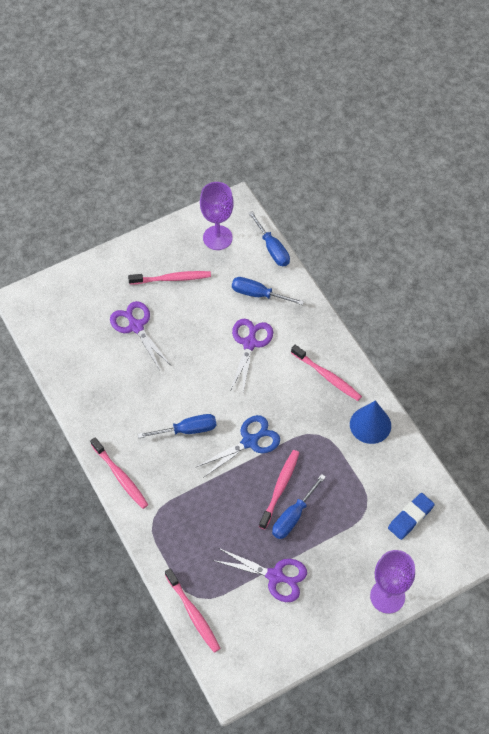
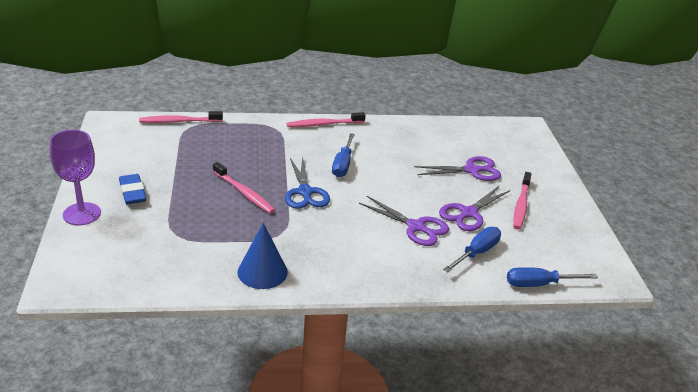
camera: 110 degrees right, 25 degrees down
(217, 238) = (568, 250): purple goblet -> none
(275, 576) = (167, 164): purple scissors -> purple scissors (468, 213)
(293, 516) = (210, 191): blue screwdriver -> none
(327, 376) = (342, 263): pink toothbrush -> none
(410, 517) = (137, 258): blue eraser -> blue eraser (132, 192)

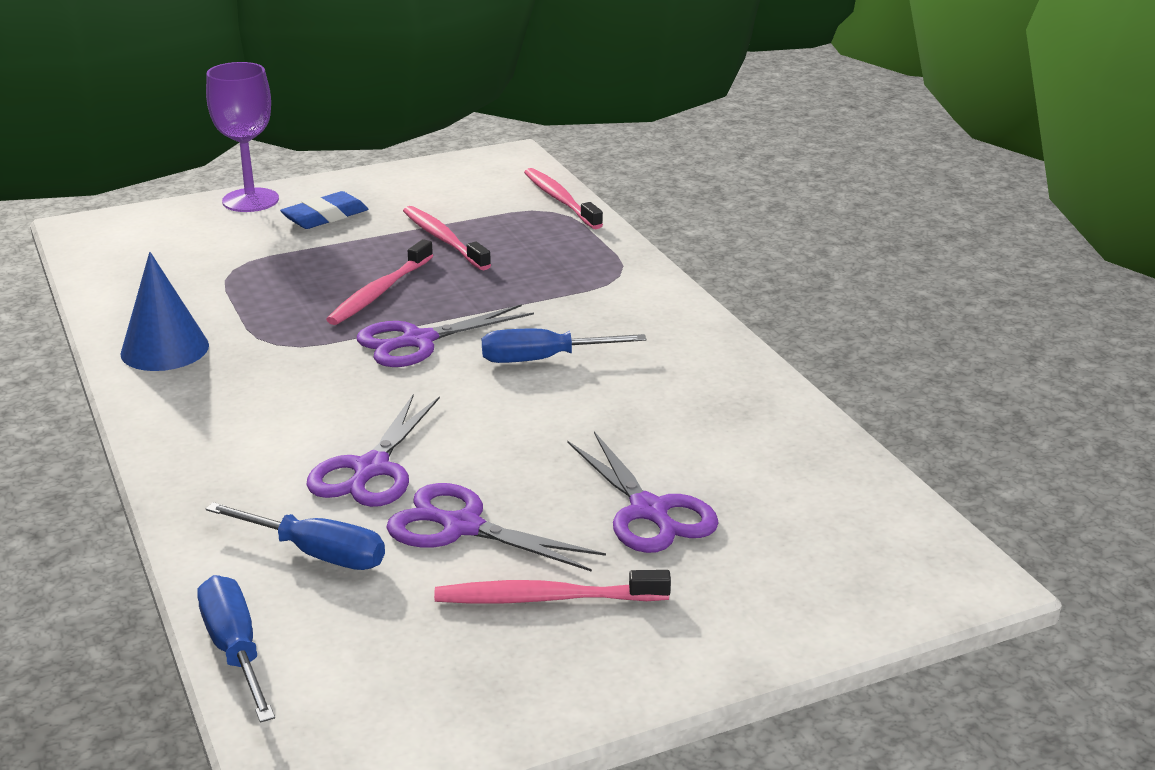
camera: 75 degrees right, 5 degrees down
(305, 192) = (418, 341): blue scissors -> purple scissors
(323, 124) = (680, 315): pink toothbrush -> pink toothbrush (443, 239)

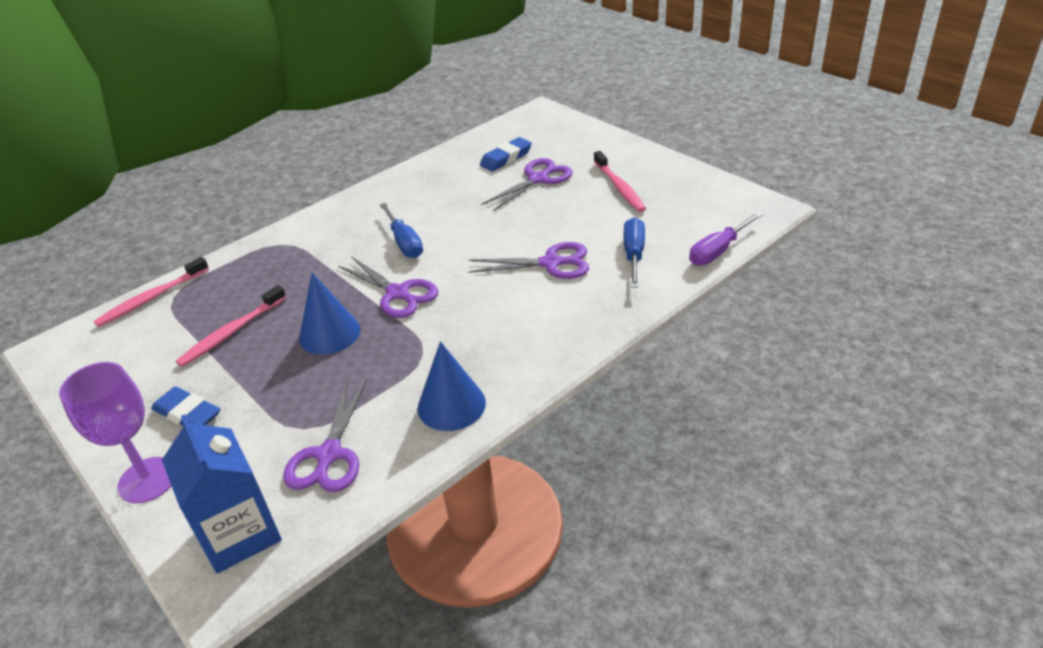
camera: 105 degrees left, 10 degrees up
(130, 235) = (239, 534): none -> blue carton
(235, 651) = (718, 251): blue screwdriver -> purple screwdriver
(379, 292) = (329, 333): pink toothbrush -> blue cone
(462, 527) = (583, 221): purple scissors -> purple scissors (329, 454)
(758, 492) = (506, 158): none -> blue eraser

